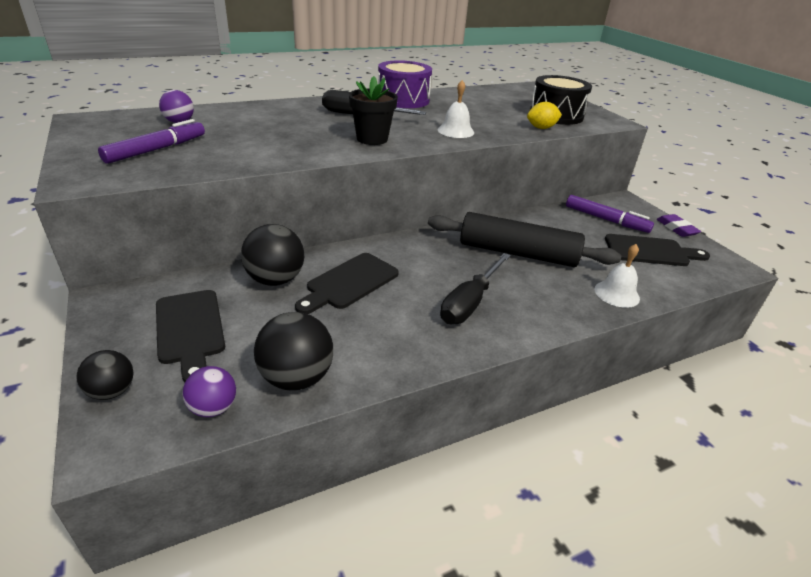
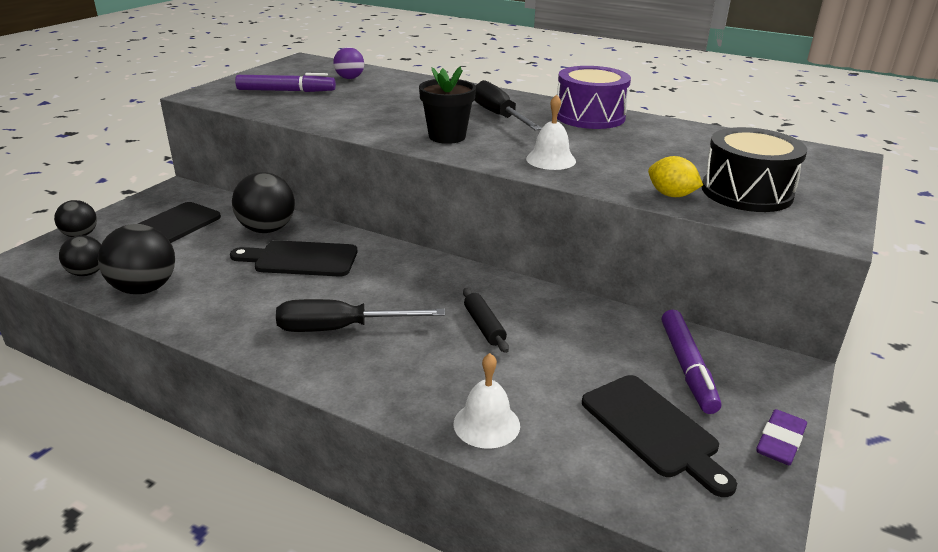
camera: 55 degrees right, 5 degrees down
(213, 408) = (87, 273): purple ball -> black ball
(517, 253) = (484, 326): black rolling pin -> black rolling pin, size x0.43

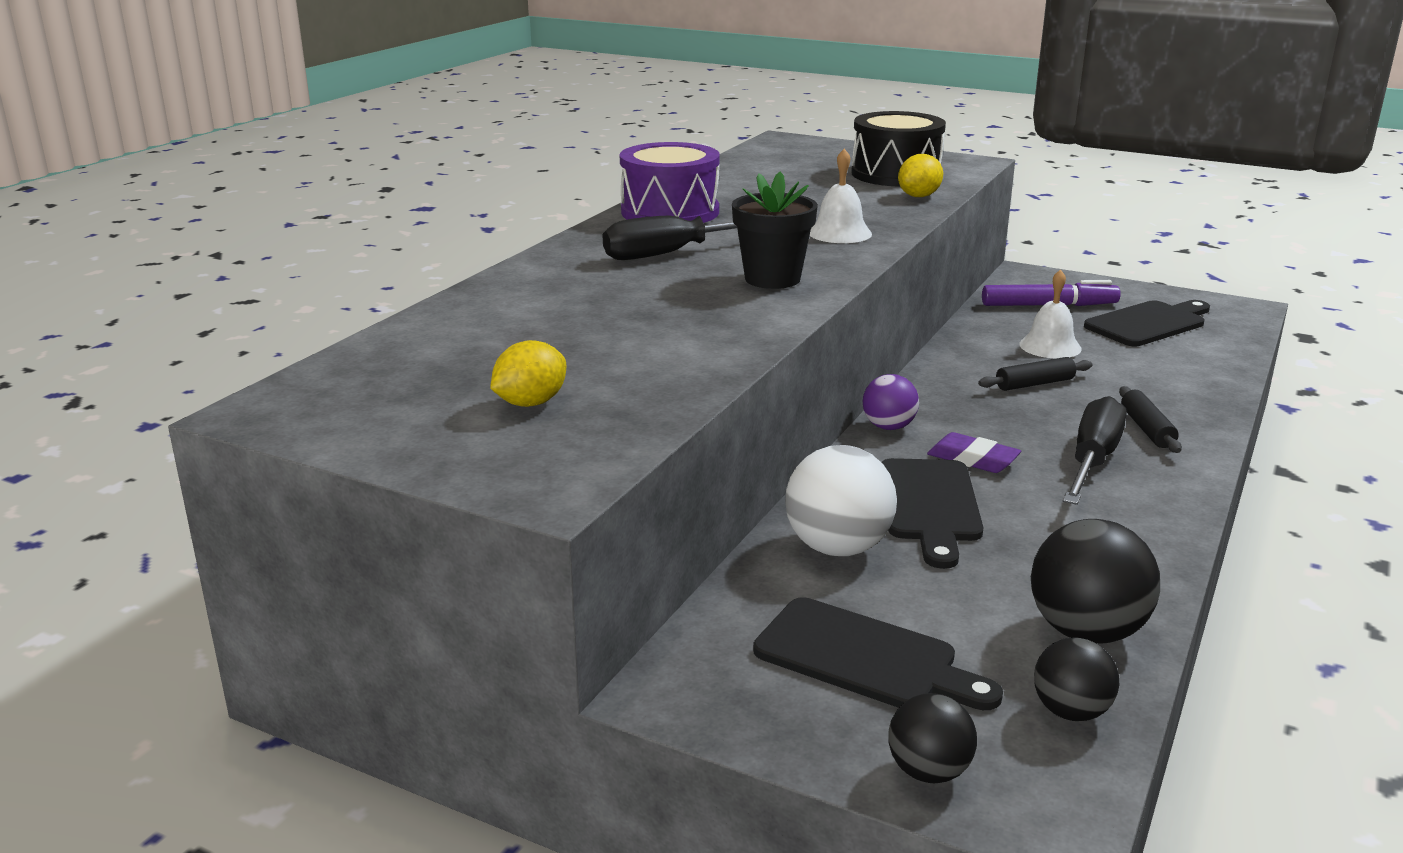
camera: 90 degrees left, 5 degrees down
(267, 229) = (838, 548): black ball -> white ball
(286, 91) = (530, 403): purple marker -> yellow lemon
(341, 329) = (1092, 461): black screwdriver -> black screwdriver turned 150 degrees counterclockwise
(349, 78) = (443, 354): purple ball -> purple ball (888, 427)
(390, 367) = (1147, 429): none -> black rolling pin
(486, 424) = (1198, 383): white bell -> white bell (1050, 346)
(780, 442) = (1128, 287): purple eraser -> purple eraser (973, 459)

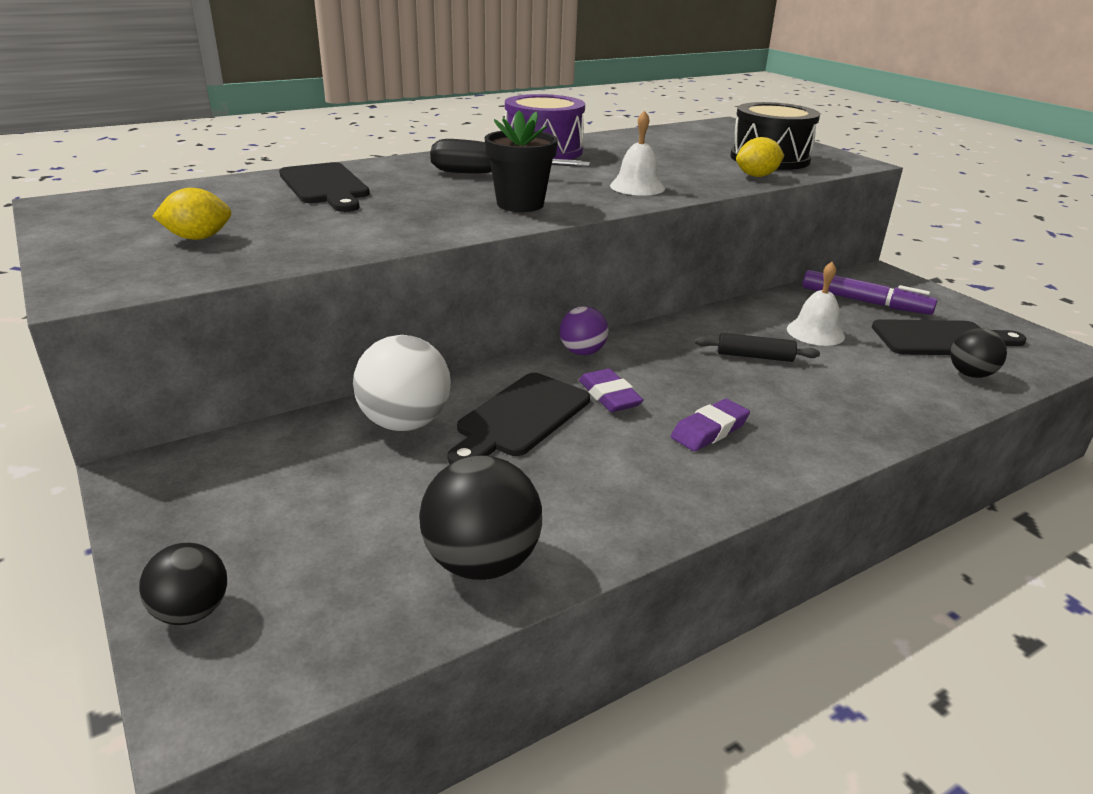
camera: 30 degrees right, 5 degrees up
(864, 657) = (292, 507): black cutting board -> black cutting board (325, 186)
(1070, 711) = (364, 620): black ball -> black ball (970, 374)
(1092, 461) = (709, 430): black screwdriver -> purple eraser
(1147, 429) = (802, 422): black rolling pin -> none

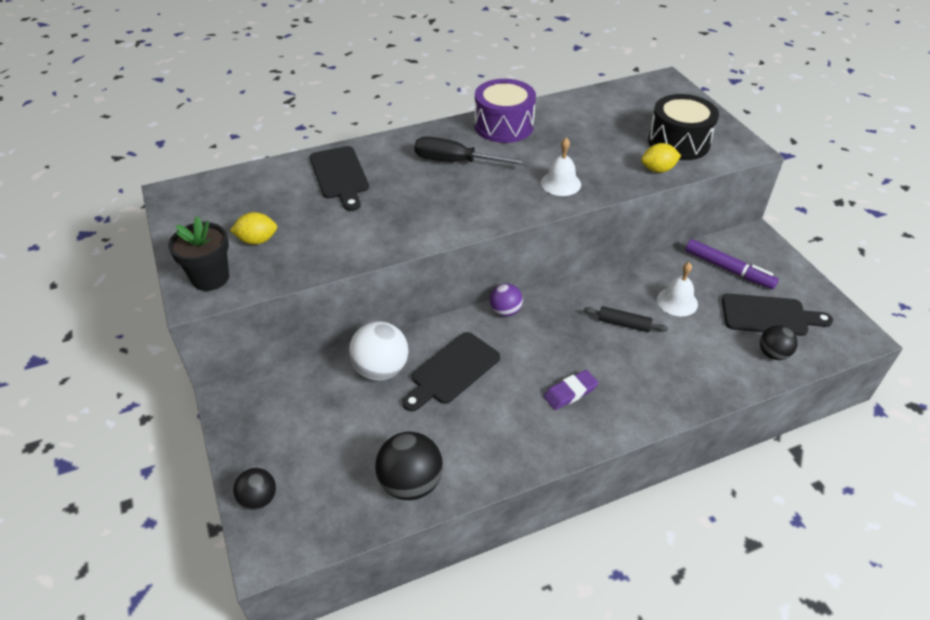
camera: 10 degrees right, 15 degrees up
(520, 204) = (470, 205): black flower pot -> black flower pot (210, 278)
(609, 396) = (513, 355): purple eraser -> none

